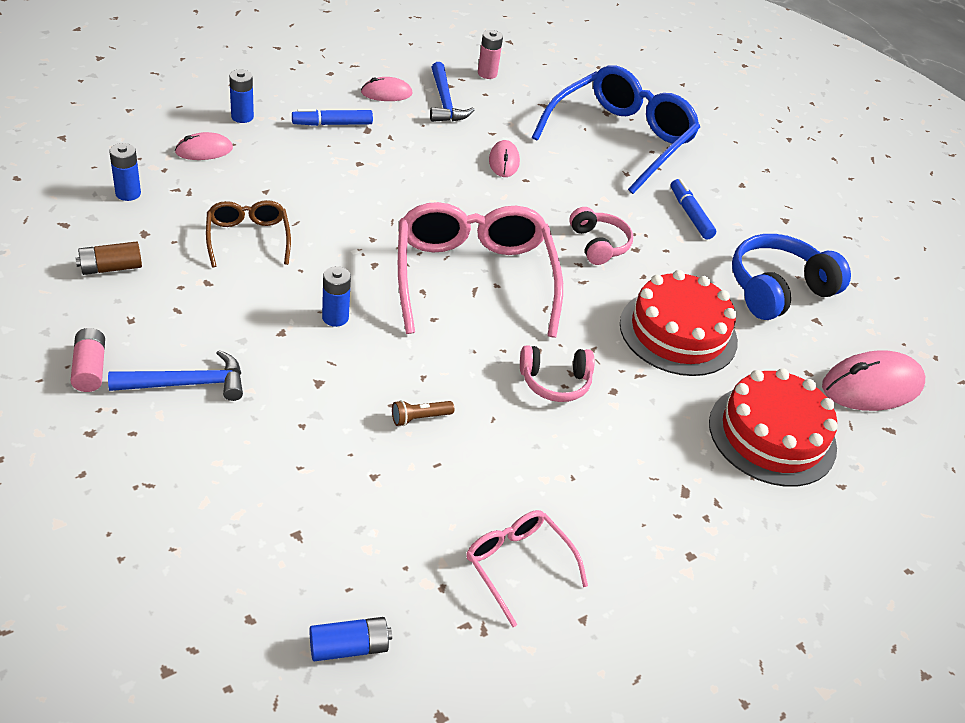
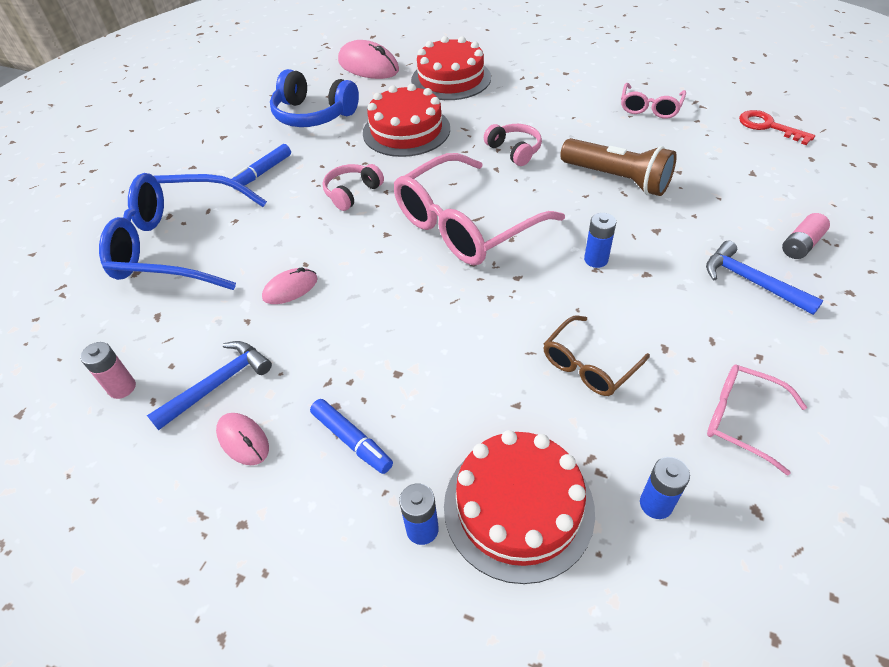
camera: 115 degrees left, 5 degrees up
(90, 369) = (822, 337): pink battery -> pink battery (801, 245)
(111, 268) = (742, 419): brown battery -> pink glasses
(204, 150) = (518, 507): pink mouse -> red cake
(349, 647) = (768, 126): blue battery -> red key
(419, 418) = (617, 179): brown flashlight -> brown flashlight, size x2.43

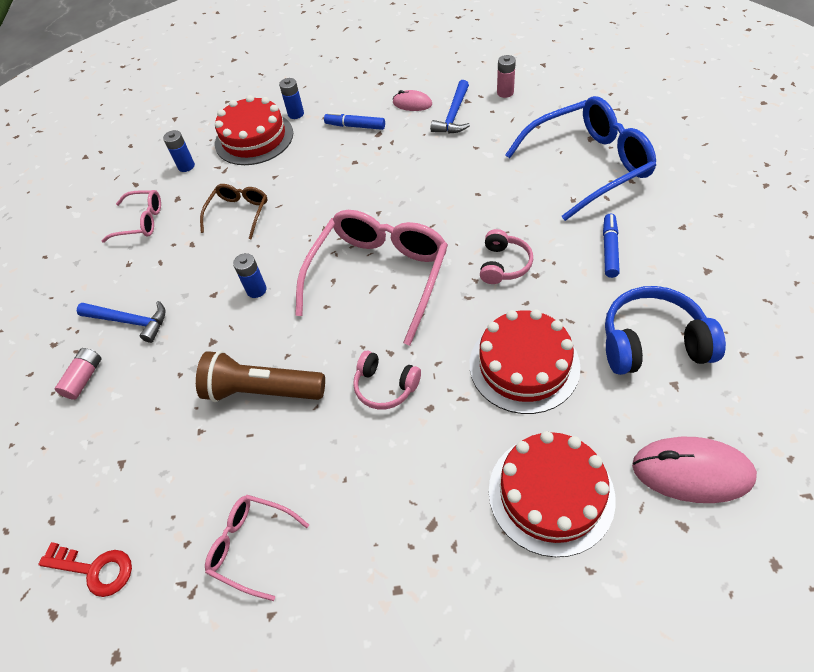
camera: 155 degrees right, 5 degrees up
(290, 288) = (469, 174): pink mouse -> none
(650, 108) = (251, 546): pink glasses -> pink glasses turned 60 degrees counterclockwise

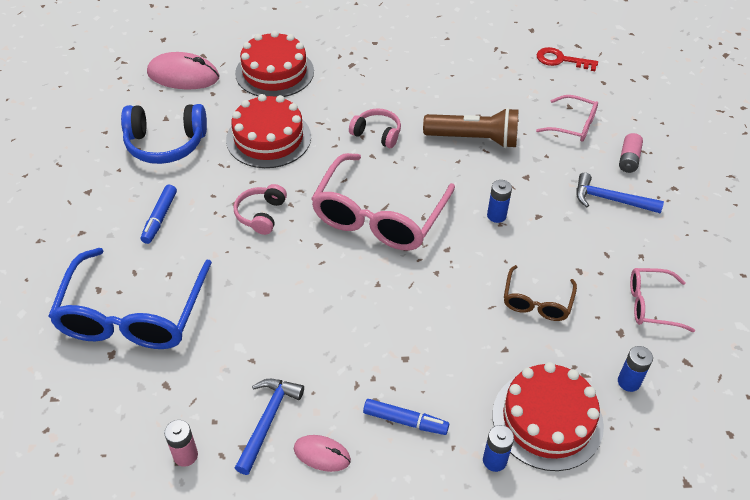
camera: 175 degrees right, 5 degrees down
(251, 546) = (464, 63): pink glasses -> pink glasses (573, 125)
(588, 165) = (133, 314): blue glasses -> blue glasses turned 60 degrees counterclockwise

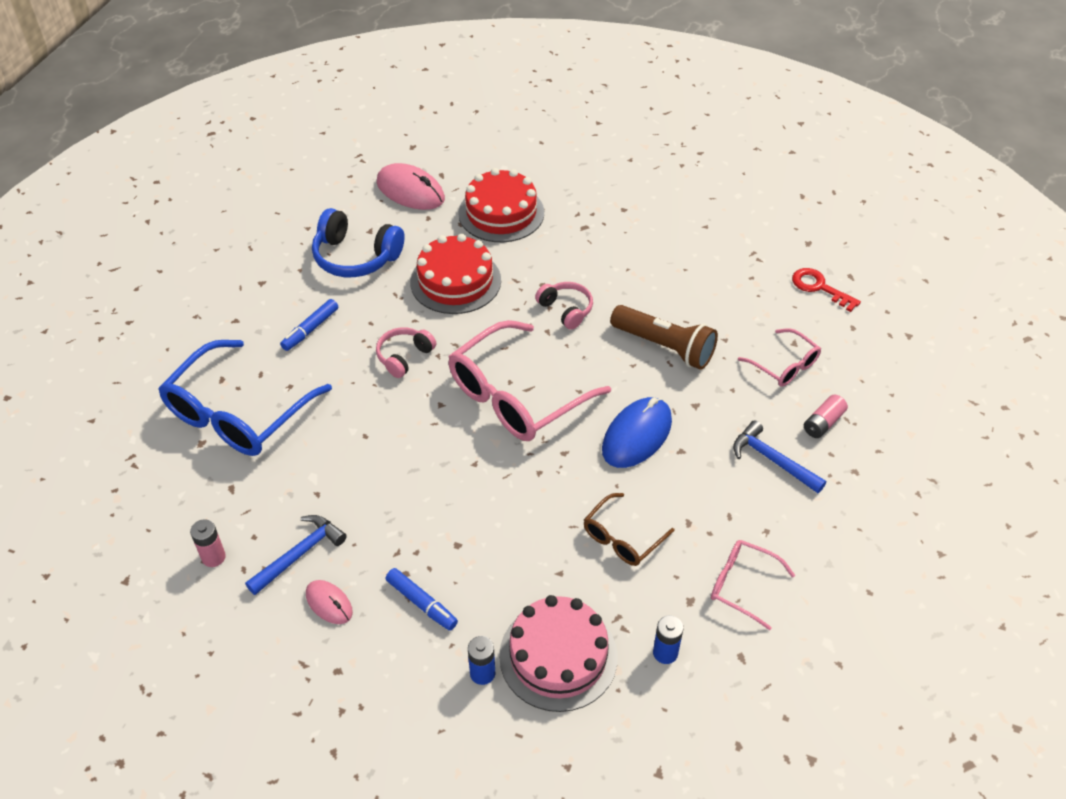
camera: 25 degrees right, 0 degrees up
(496, 215) = (637, 435): blue battery -> blue mouse
(547, 419) = (558, 656): red cake -> pink cake

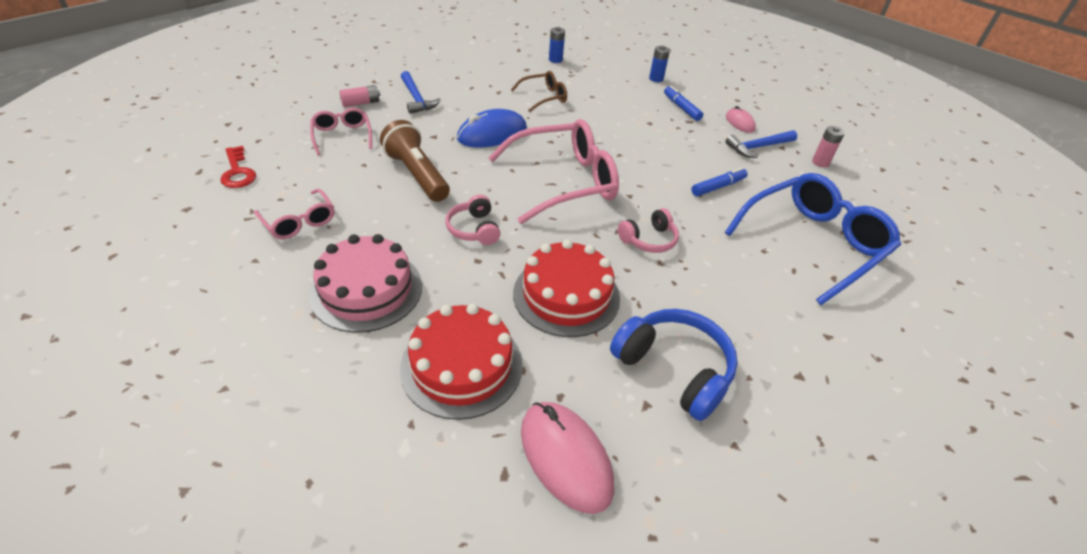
camera: 160 degrees left, 5 degrees down
(310, 329) = (740, 296): blue marker -> blue marker (718, 187)
(558, 656) = (612, 73): pink cake -> pink cake (366, 290)
(742, 585) = (493, 66): pink glasses -> pink glasses (299, 222)

